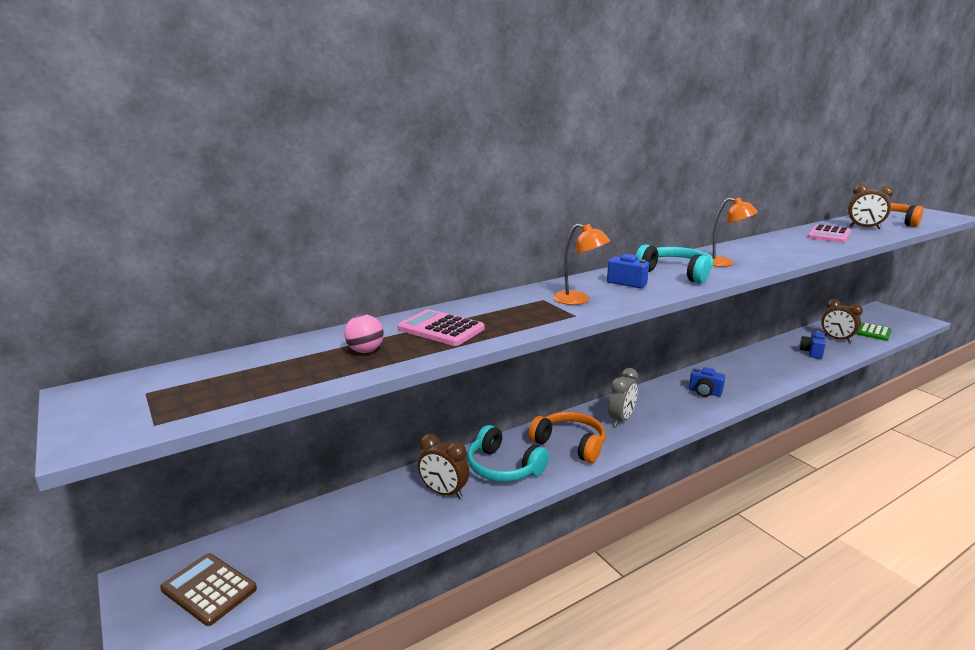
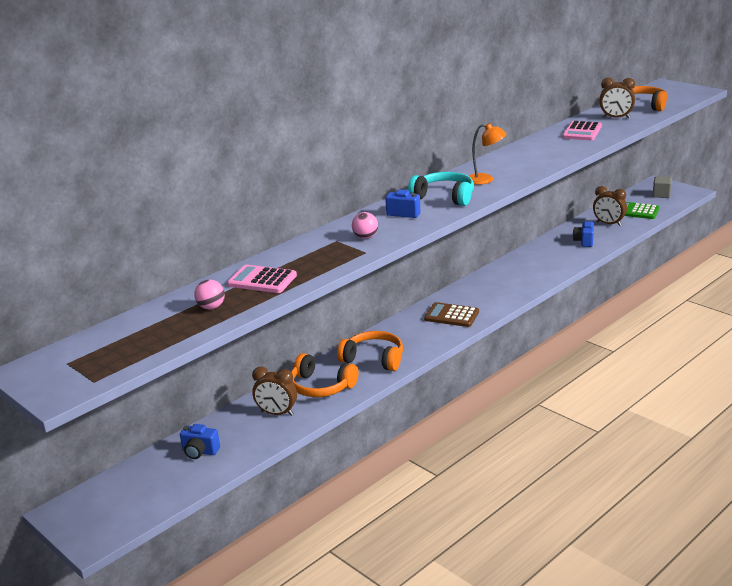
camera: 10 degrees left, 5 degrees up
(209, 589) = (119, 507): brown calculator -> brown calculator (451, 316)
(503, 467) = (321, 386): turquoise headphones -> orange headphones
(578, 300) = (365, 237): orange lamp -> pink ball
(621, 419) = (414, 331): grey clock -> none
(704, 392) = (486, 295): blue camera -> blue camera (200, 452)
(890, 319) = (661, 195): none -> grey cube

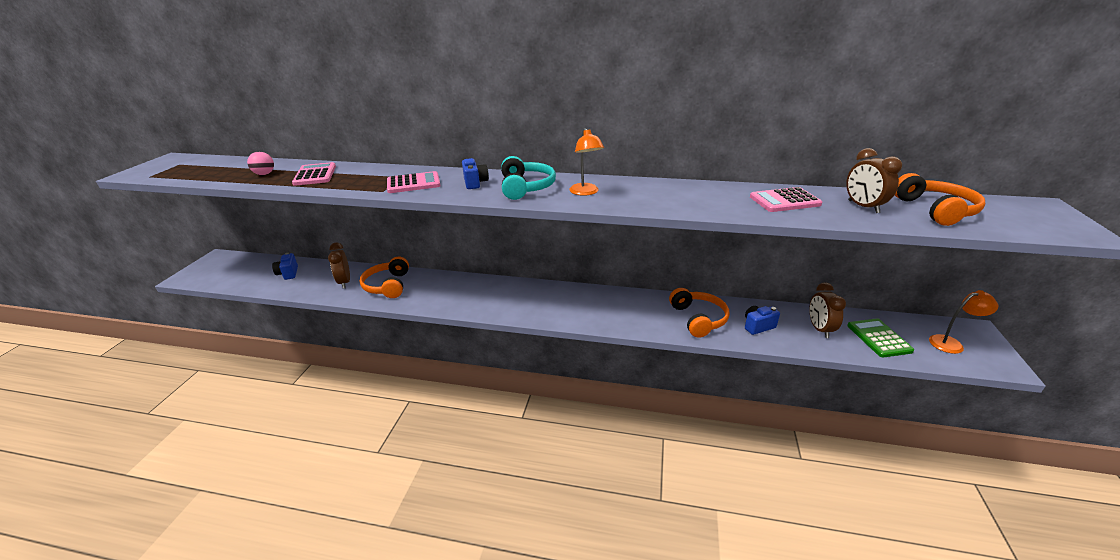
camera: 55 degrees right, 5 degrees up
(365, 237) = (413, 183): pink ball -> pink calculator
(373, 359) = (440, 292): orange headphones -> orange headphones (698, 319)
(451, 316) = (535, 302): brown calculator -> none
(661, 195) = (951, 343): grey cube -> orange lamp

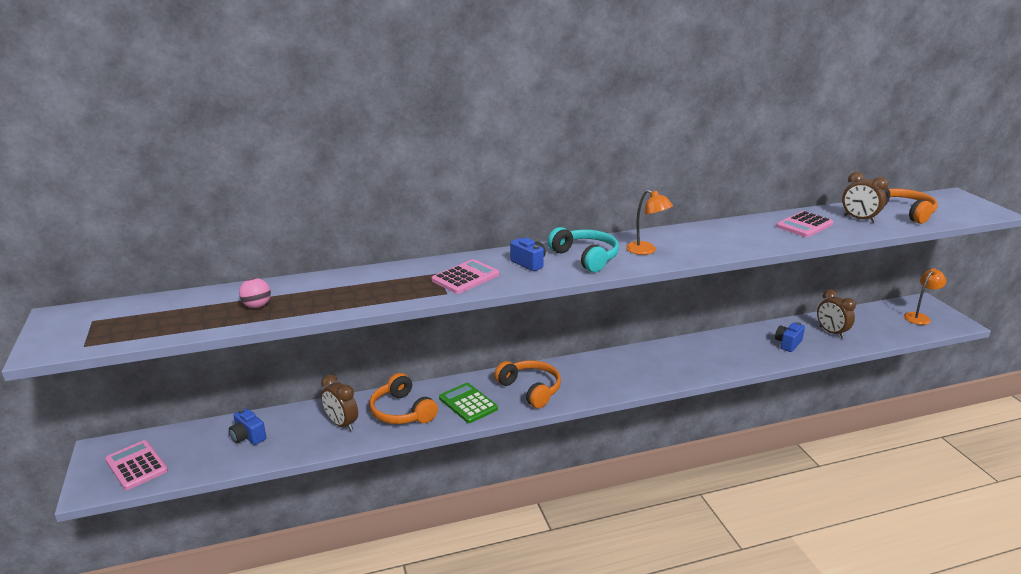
camera: 30 degrees left, 5 degrees down
(315, 175) = (328, 293): pink calculator -> pink calculator (136, 465)
(698, 319) = (738, 351): orange headphones -> orange headphones (530, 389)
(878, 338) = (874, 327): green calculator -> green calculator (468, 403)

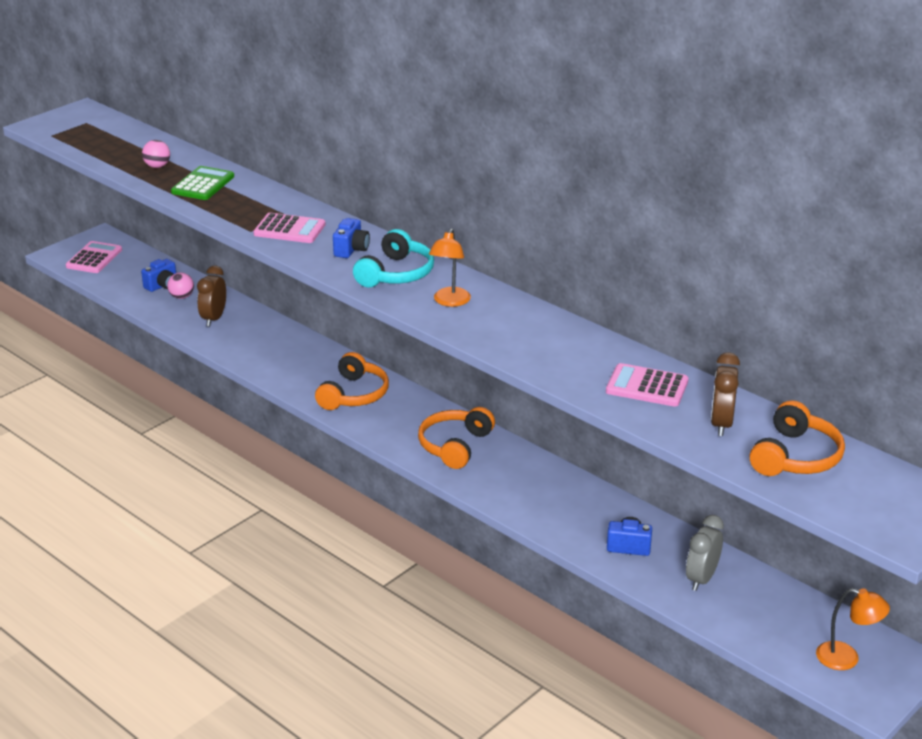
camera: 60 degrees right, 5 degrees up
(248, 437) = (162, 285): blue camera -> blue camera turned 150 degrees counterclockwise
(282, 431) = (181, 297): none -> pink ball
(402, 411) = (256, 340): orange headphones -> orange headphones (455, 446)
(468, 403) = (298, 368): green calculator -> green calculator (203, 184)
(831, 332) = (701, 579): brown clock -> grey clock

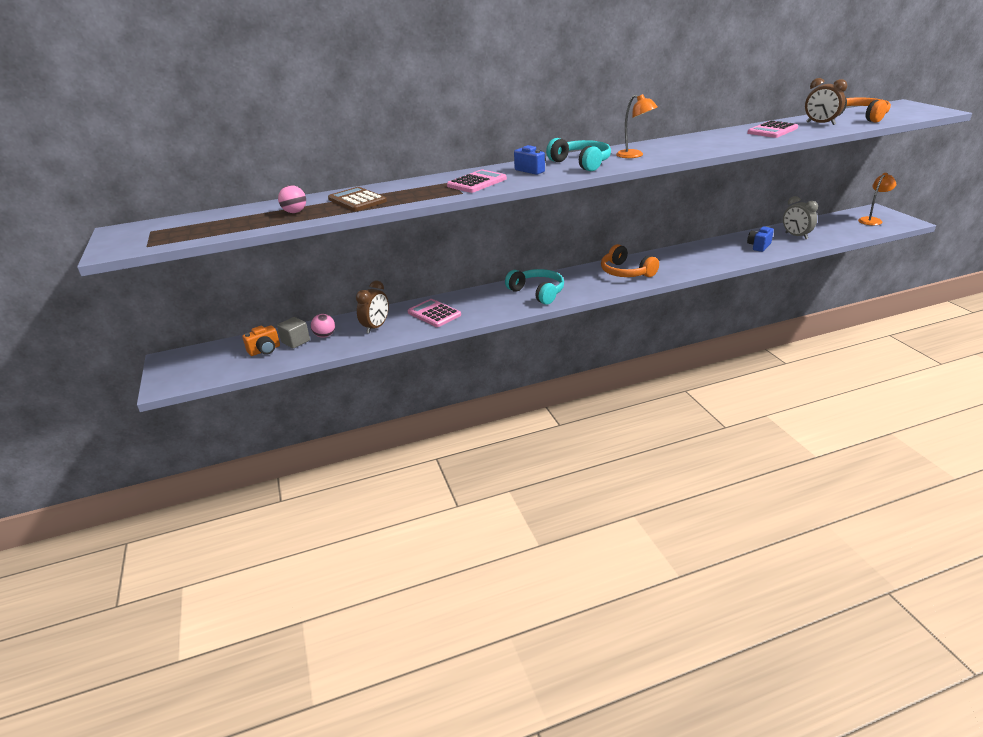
camera: 60 degrees left, 0 degrees up
(94, 258) = (202, 367): pink calculator -> pink calculator (434, 314)
(138, 276) = (265, 350): none -> orange camera
(162, 285) = (296, 341): blue camera -> grey cube
(203, 184) = (357, 200): green calculator -> brown calculator
(214, 318) = (376, 327): brown clock -> brown clock turned 105 degrees counterclockwise
(353, 394) = (537, 293): orange headphones -> turquoise headphones

